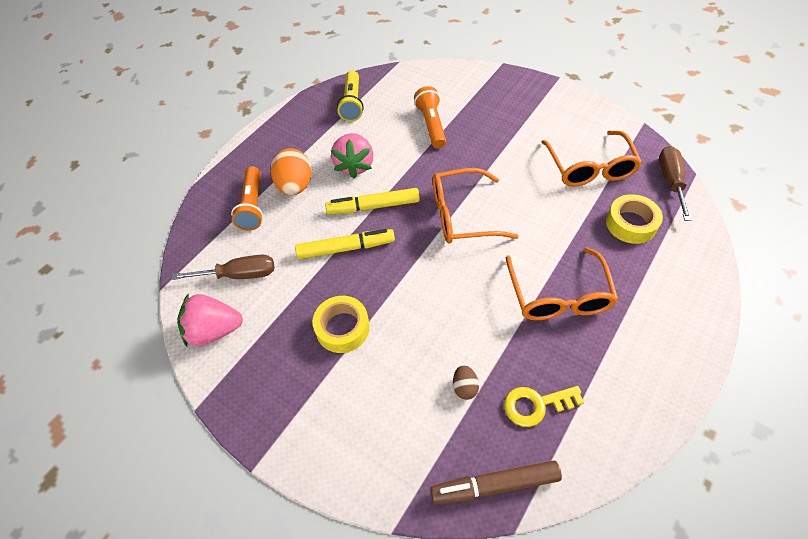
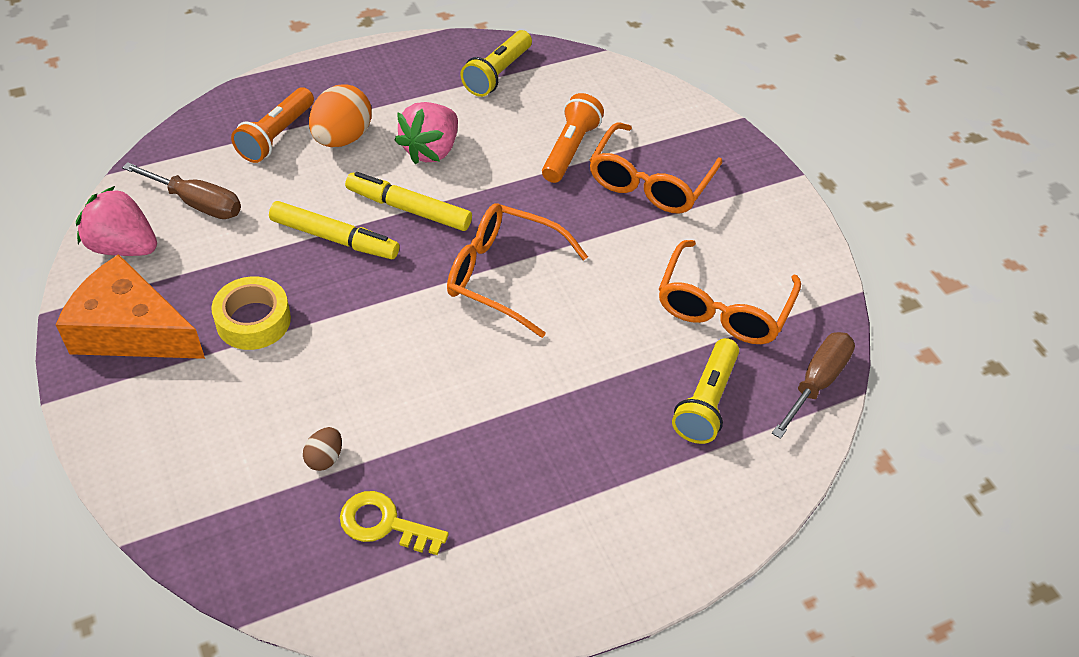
camera: 25 degrees right, 5 degrees down
(269, 382) = (131, 330): none -> orange cheese
(495, 485) = (262, 571): brown marker -> none
(558, 294) = (528, 427): orange glasses -> orange glasses (650, 181)
(631, 224) = (706, 402): yellow tape -> yellow flashlight

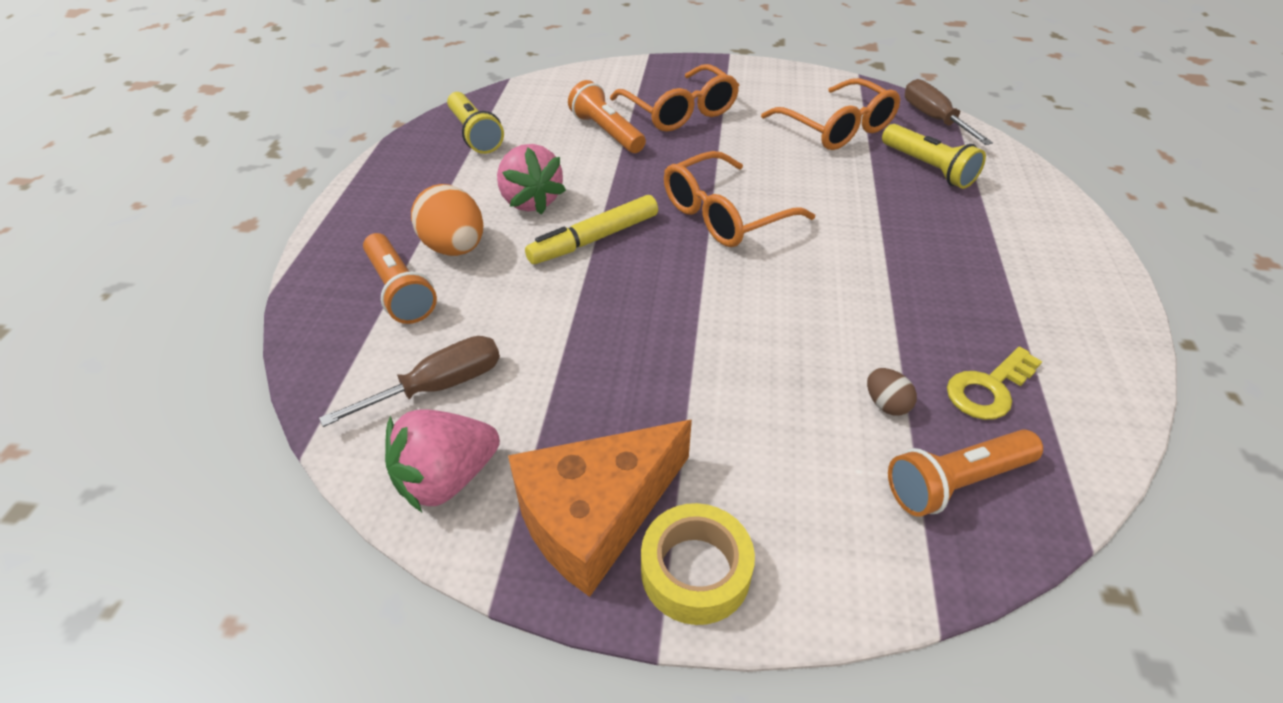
camera: 55 degrees left, 5 degrees down
(253, 320) = (659, 397): yellow tape -> yellow tape (695, 571)
(264, 523) = (955, 482): none -> orange flashlight
(334, 238) = (590, 299): yellow marker -> none

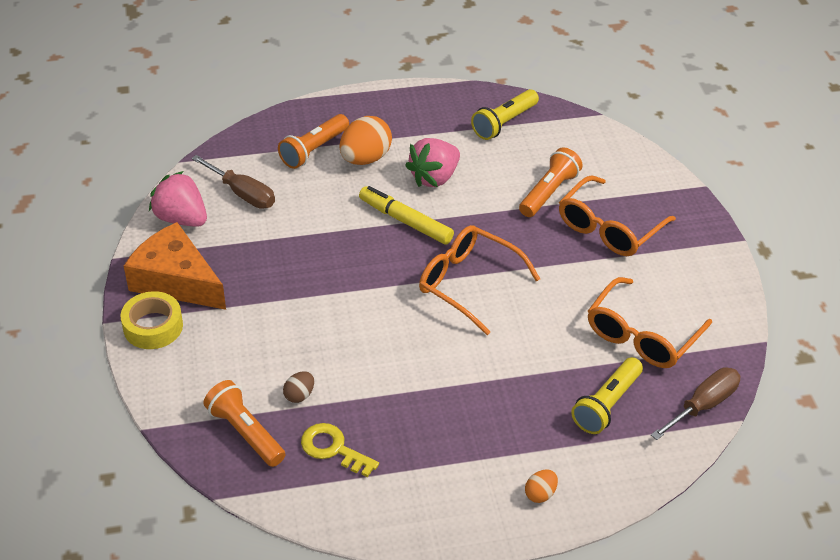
camera: 70 degrees right, 0 degrees up
(1053, 236) = (540, 494): none -> orange egg

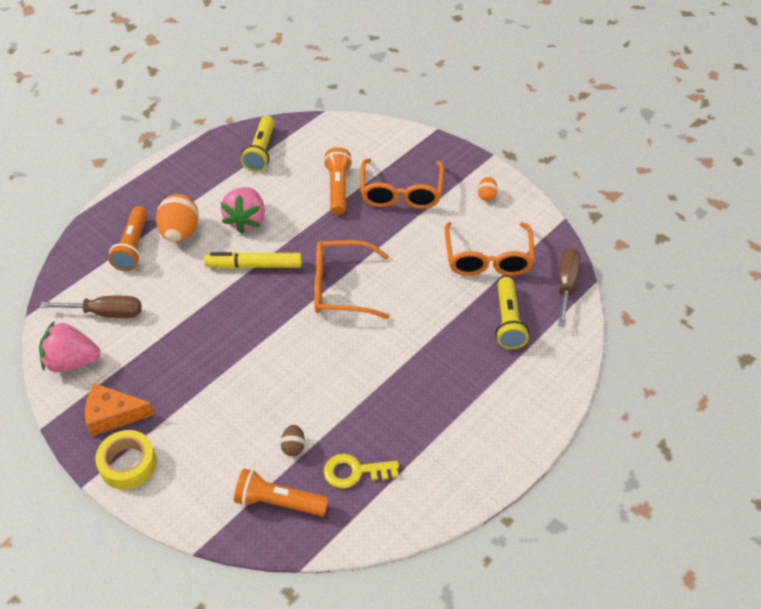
camera: 35 degrees left, 5 degrees up
(176, 280) = (113, 415): orange cheese -> orange cheese, size x0.66
(540, 494) = (521, 412): orange egg -> orange egg (486, 195)

